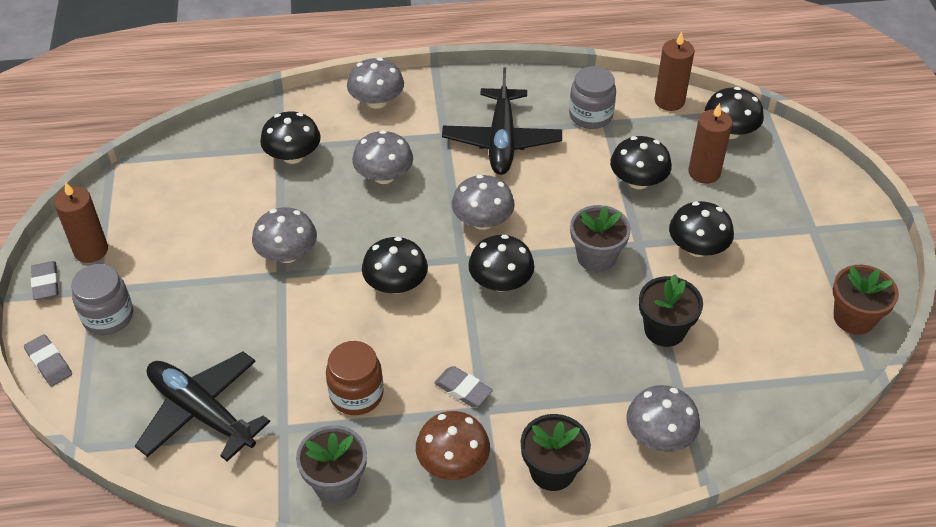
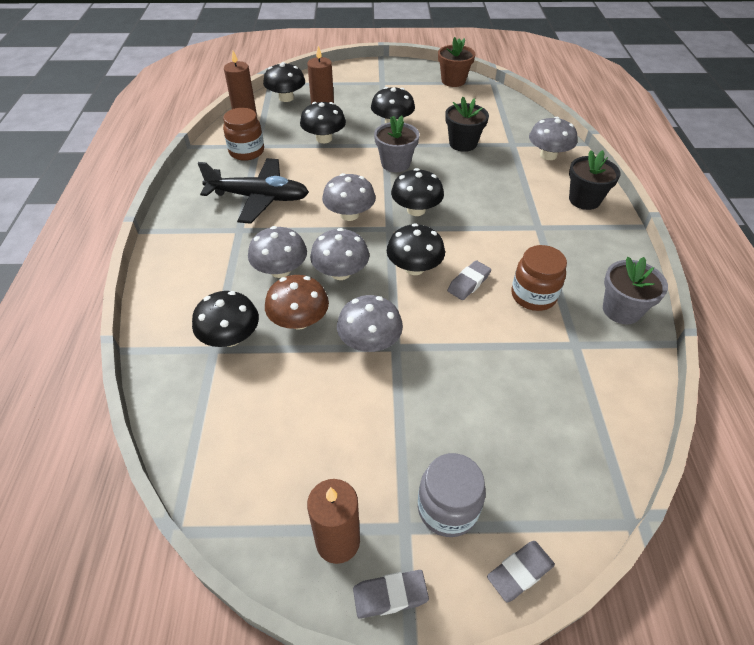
camera: 85 degrees left, 0 degrees up
(201, 412) = (567, 407): black plane -> none
(376, 101) = (173, 271): grey mushroom -> grey mushroom (340, 272)
(453, 462) = (588, 245): brown mushroom -> brown mushroom (299, 320)
(463, 389) = (521, 236): grey eraser -> grey eraser (468, 283)
(590, 116) = (246, 152): grey jar -> brown jar

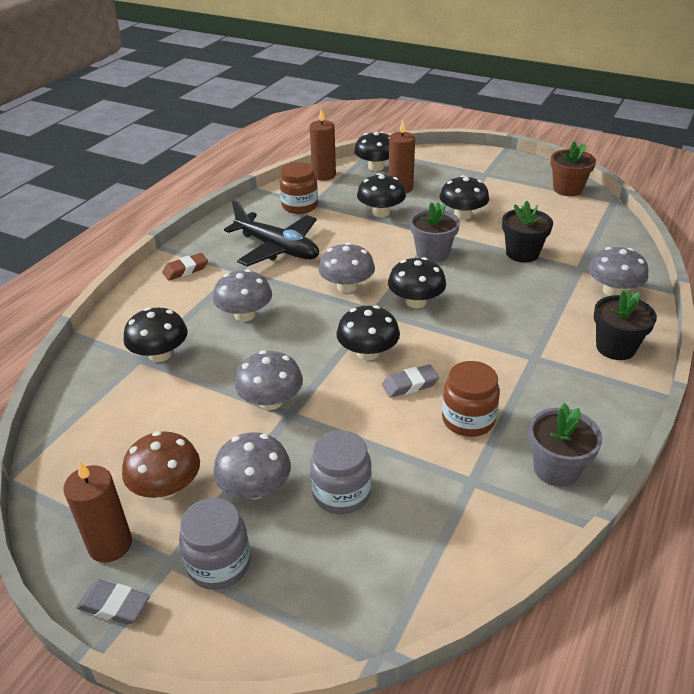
camera: 30 degrees right, 10 degrees down
(186, 245) = (185, 270): none -> brown eraser
(299, 320) = (225, 361): brown mushroom -> brown mushroom (166, 487)
(340, 272) = (295, 334): grey mushroom -> grey mushroom (255, 488)
(492, 398) = (341, 493): none -> grey jar
(520, 572) = (235, 646): grey eraser -> none

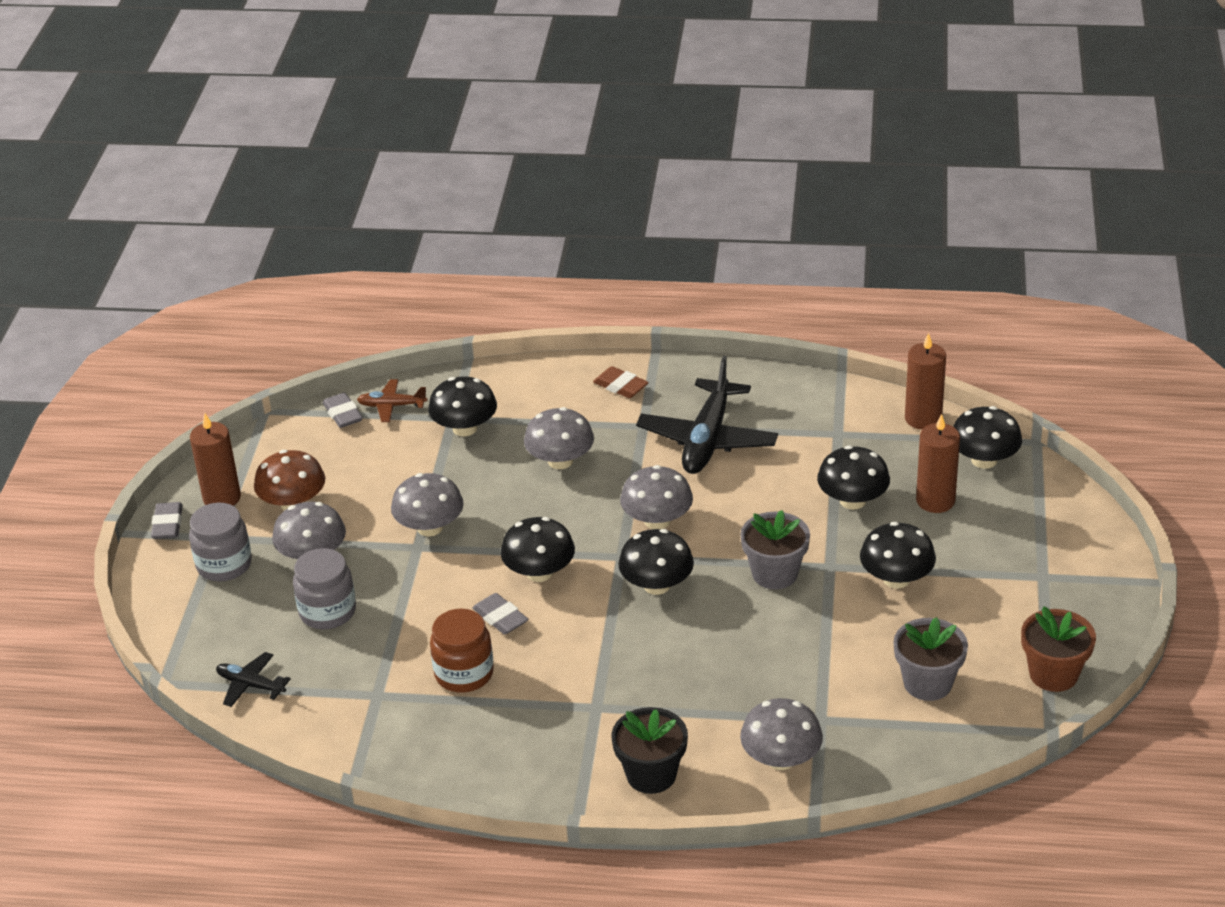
camera: 70 degrees right, 0 degrees up
(68, 424) = (343, 414): none -> grey eraser
(88, 390) = (391, 406): none -> brown plane
(300, 206) = (822, 424): brown jar -> none
(419, 578) = (250, 685): none -> black plane
(522, 253) = (826, 657): black flower pot -> none
(556, 469) = (418, 752): grey flower pot -> grey flower pot (927, 683)

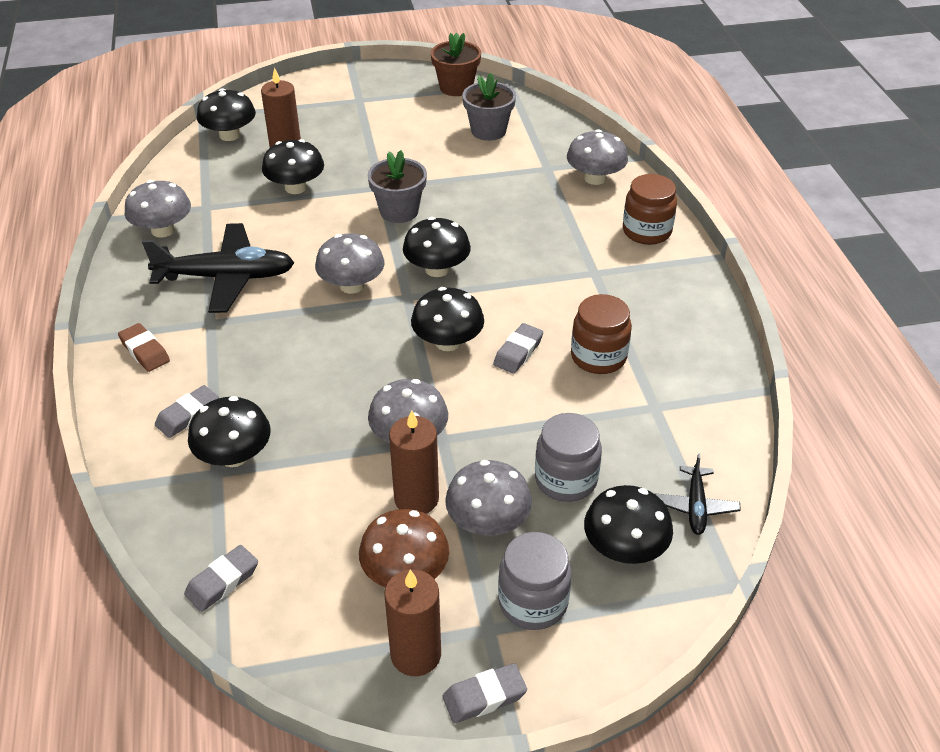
camera: 110 degrees left, 5 degrees up
(391, 406) = (199, 536): brown plane -> none
(526, 406) = (188, 415): none -> grey eraser
(560, 461) = (278, 367): grey mushroom -> grey mushroom (163, 230)
(620, 386) = (145, 351): brown eraser -> brown eraser turned 60 degrees counterclockwise
(651, 774) = (646, 231): black flower pot -> brown jar
(896, 579) = (384, 156): black mushroom -> black mushroom (624, 548)
(923, 418) = (178, 168): brown candle -> brown candle (416, 498)

